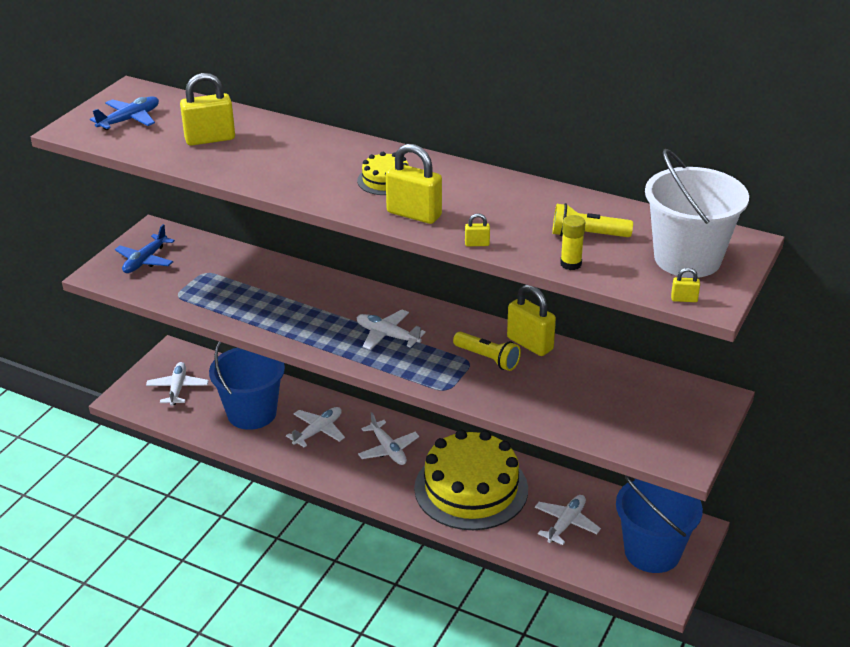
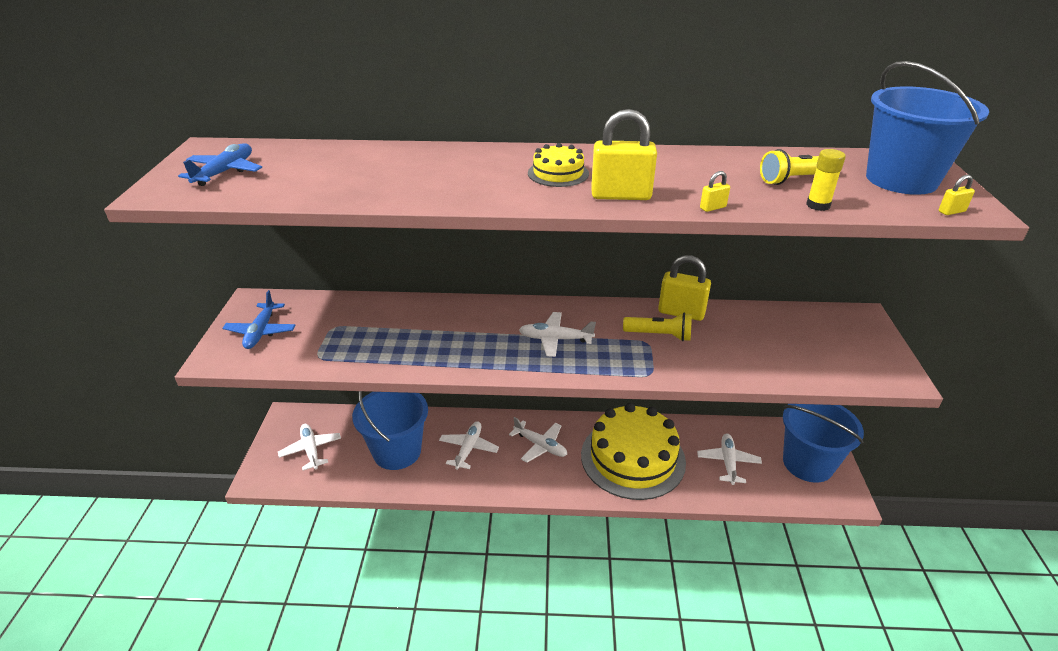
camera: 25 degrees left, 0 degrees up
(210, 139) = (335, 173): yellow padlock -> none
(687, 259) = (901, 180): white bucket -> blue bucket

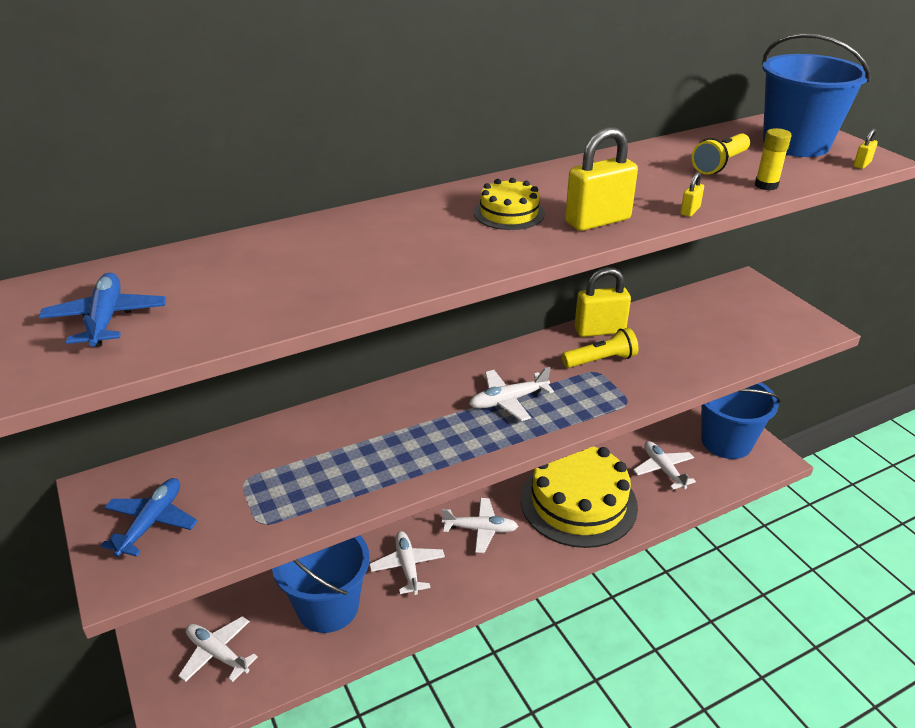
camera: 30 degrees left, 0 degrees up
(261, 332) = (152, 522): blue plane -> blue plane turned 135 degrees counterclockwise

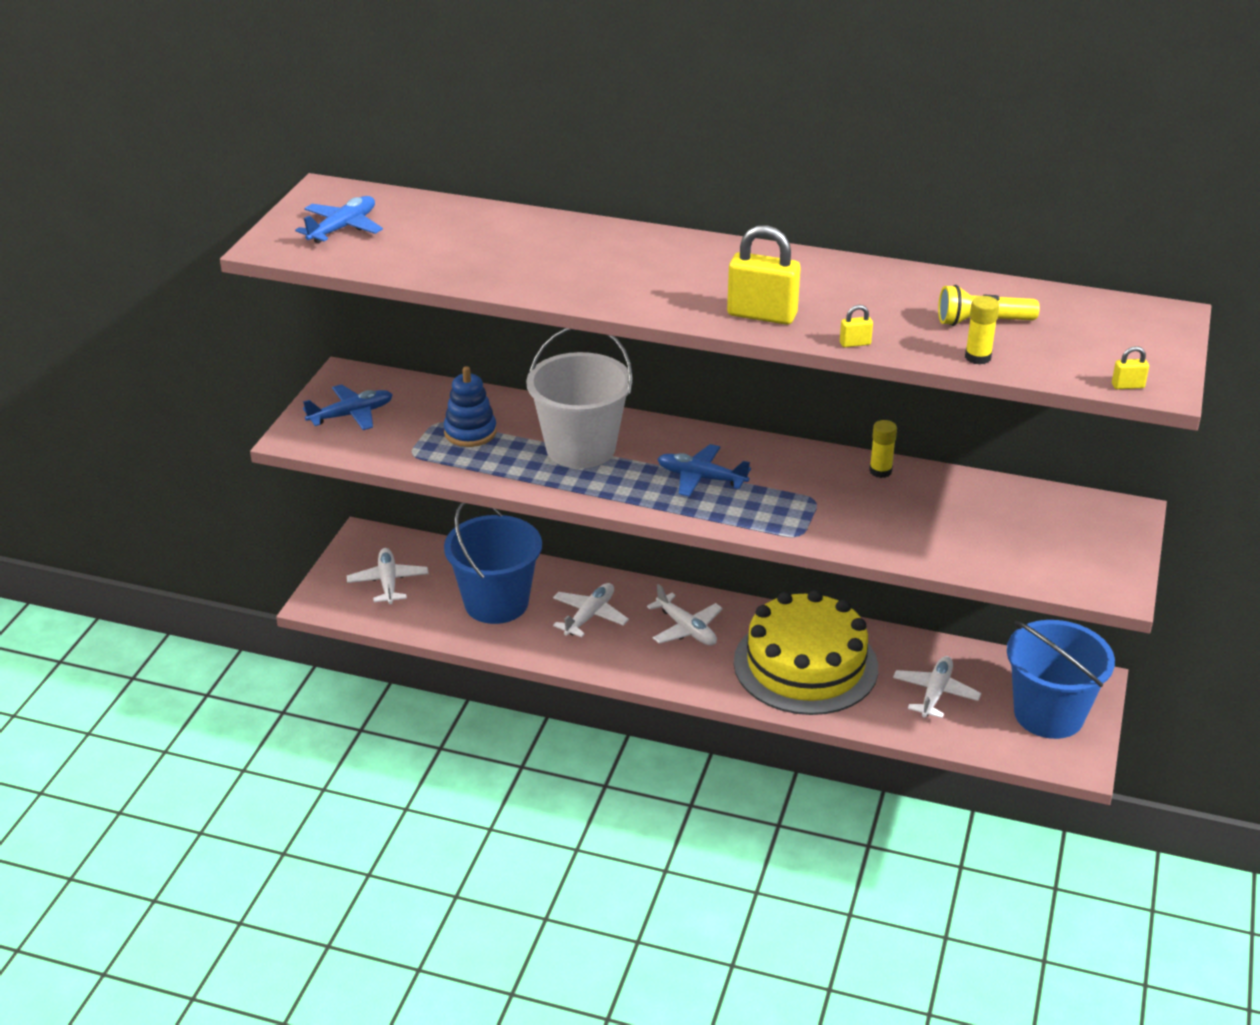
camera: 45 degrees right, 0 degrees up
(286, 471) = (470, 432): none -> blue stacking toy
(393, 430) = (580, 448): none -> white bucket
(508, 401) = (701, 478): white plane -> blue plane
(509, 213) = (707, 277): yellow cake -> none
(599, 330) = (880, 471): yellow padlock -> yellow glue stick
(601, 360) = (836, 494): yellow flashlight -> none
(795, 144) = (1111, 339): blue bucket -> none

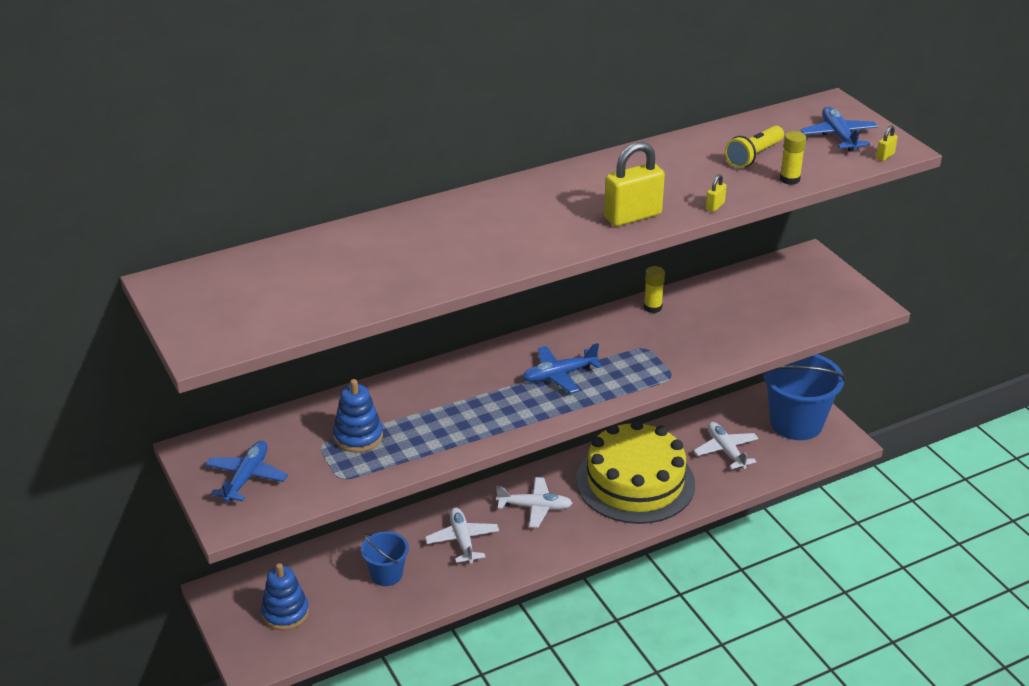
camera: 45 degrees left, 0 degrees up
(343, 228) = (236, 304): blue plane -> blue plane (838, 136)
(388, 582) = (285, 613): white plane -> blue stacking toy
(496, 603) = (386, 574): blue bucket -> blue bucket, size x0.54
(580, 448) = (452, 402): white bucket -> none

